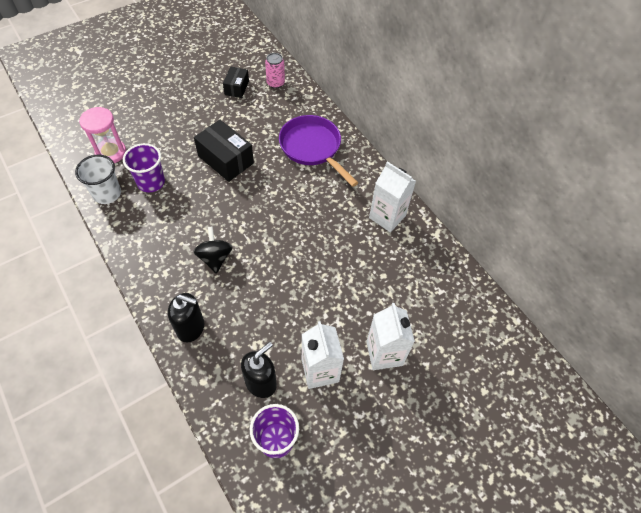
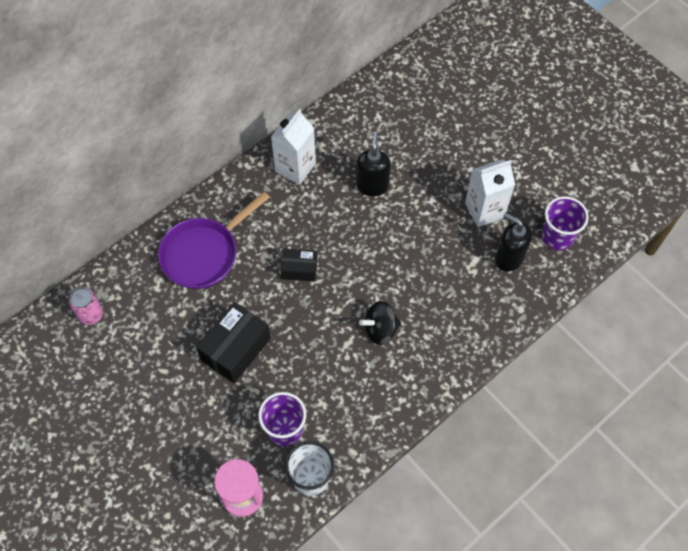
camera: 95 degrees left, 5 degrees up
(191, 328) = (468, 333): black soap dispenser -> black soap dispenser (372, 185)
(236, 88) = (104, 363): black box -> black box (299, 269)
(384, 353) = (455, 159): white carton -> none

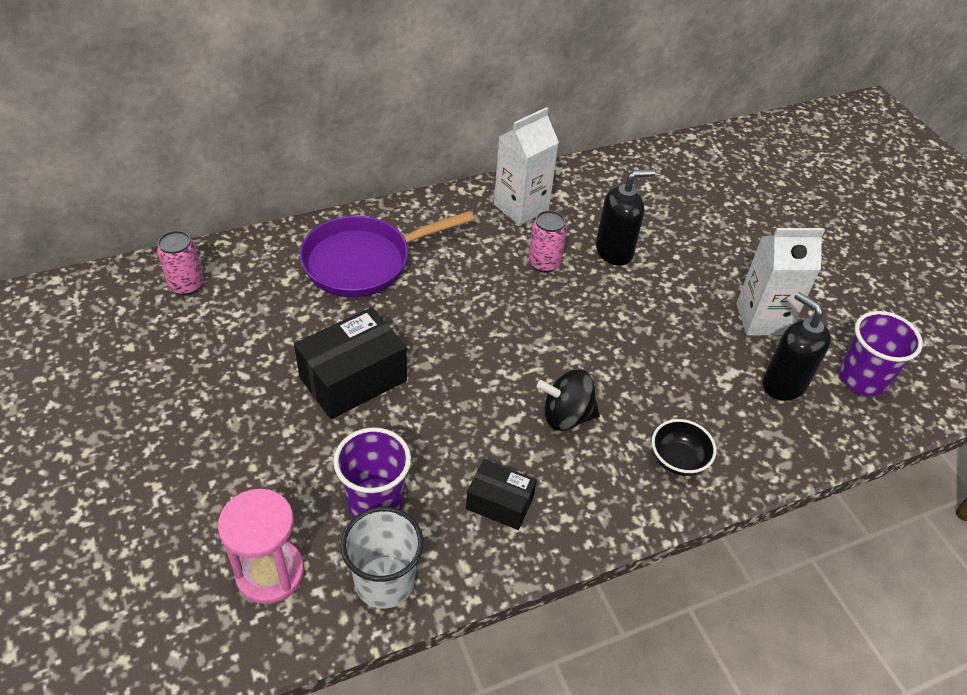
camera: 15 degrees right, 15 degrees down
(299, 269) = (480, 313): black box -> black box (499, 503)
(327, 212) = (544, 263): none -> pink can
(372, 185) = (614, 251): black soap dispenser -> black soap dispenser turned 45 degrees clockwise
(457, 337) = (678, 460): none -> black bowl

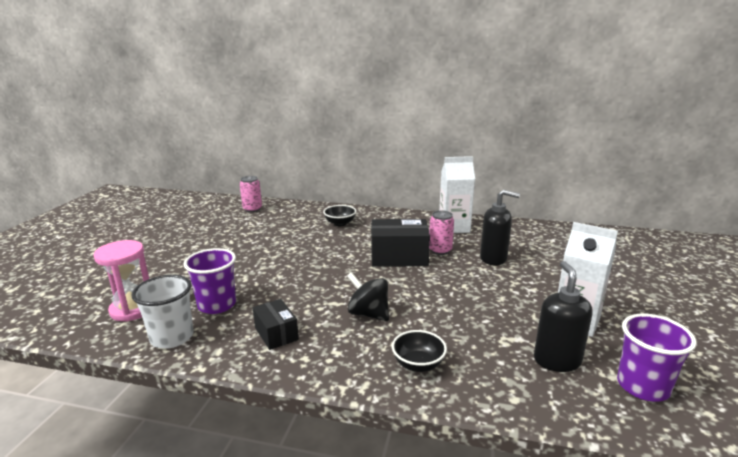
camera: 40 degrees right, 25 degrees down
(353, 379) = (275, 259): black box -> black box (399, 257)
(364, 262) = (340, 223): purple pan -> black bowl

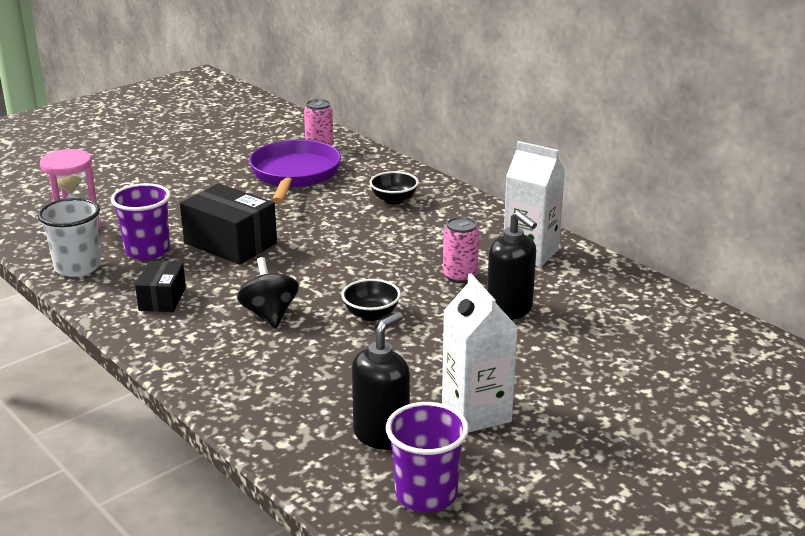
camera: 35 degrees right, 5 degrees up
(258, 227) = (294, 175): none -> purple pan
(399, 257) = (397, 266): black box -> black box (230, 243)
(418, 364) = (244, 378): black bowl -> black bowl (371, 314)

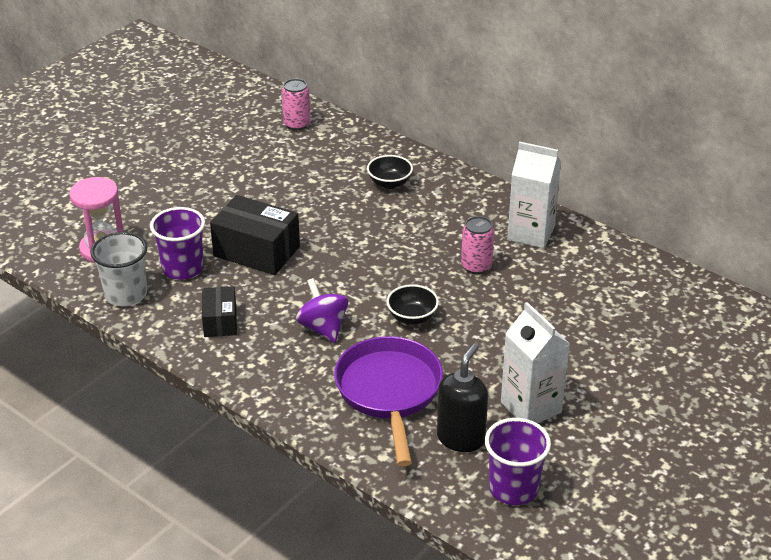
camera: 10 degrees left, 10 degrees up
(269, 314) = (323, 328): black spinning top -> purple spinning top
(294, 175) = (285, 162): purple pan -> purple pan (389, 392)
(509, 310) = (529, 299): black soap dispenser -> none

